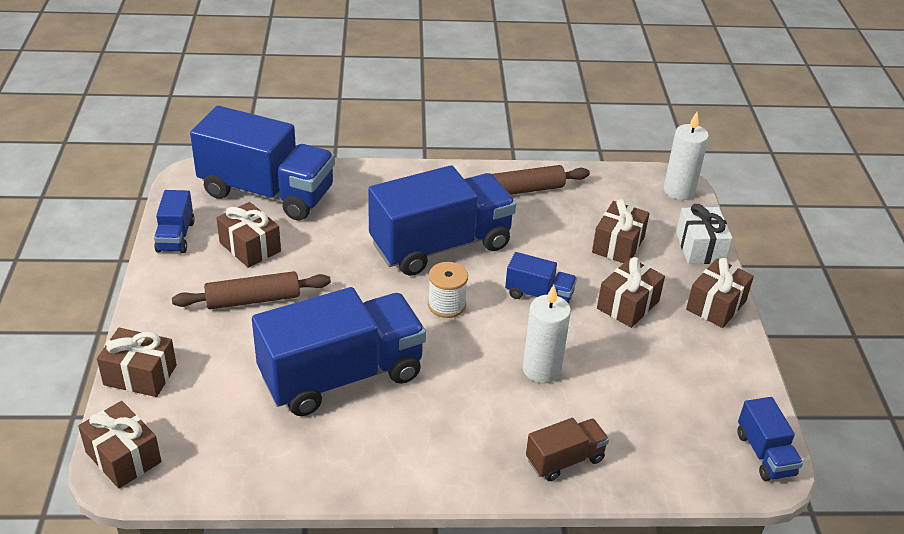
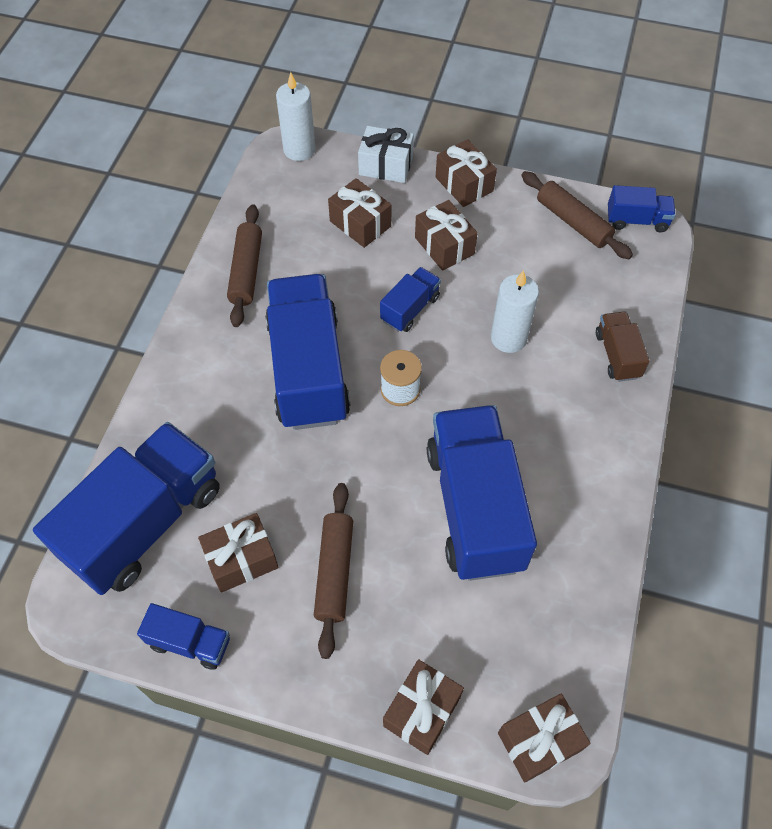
camera: 70 degrees left, 20 degrees up
(724, 398) = (573, 222): none -> brown rolling pin

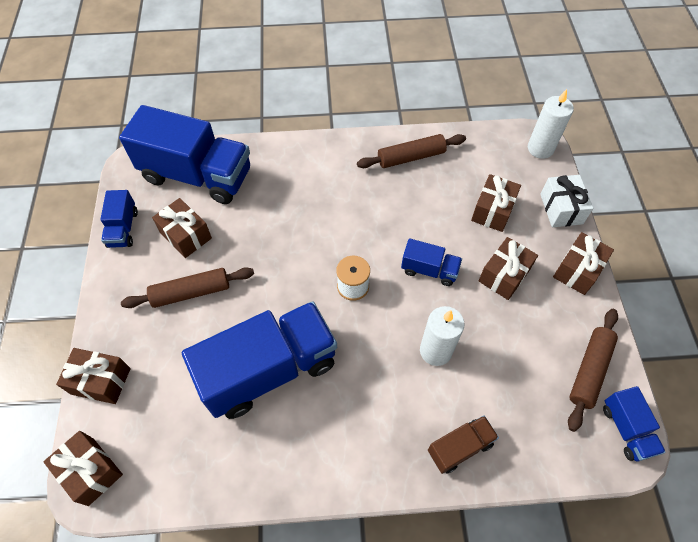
camera: 70 degrees right, 0 degrees up
(308, 370) = (344, 222): blue truck -> none

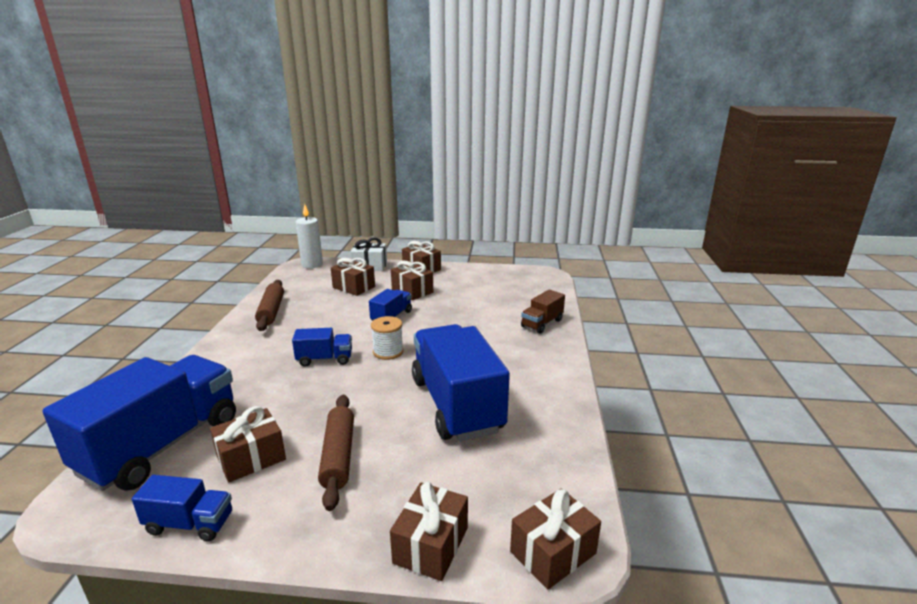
camera: 80 degrees left, 35 degrees down
(435, 351) = (464, 323): white candle -> none
(460, 447) = (542, 323): brown truck -> brown truck turned 120 degrees counterclockwise
(589, 371) = (495, 276): brown rolling pin -> none
(626, 429) = (534, 273): blue truck -> blue truck (325, 359)

